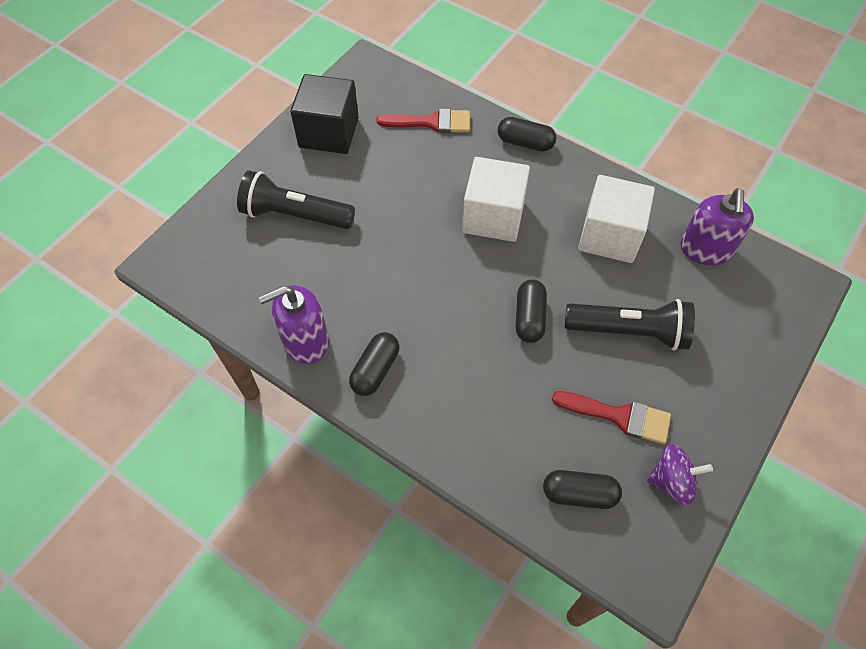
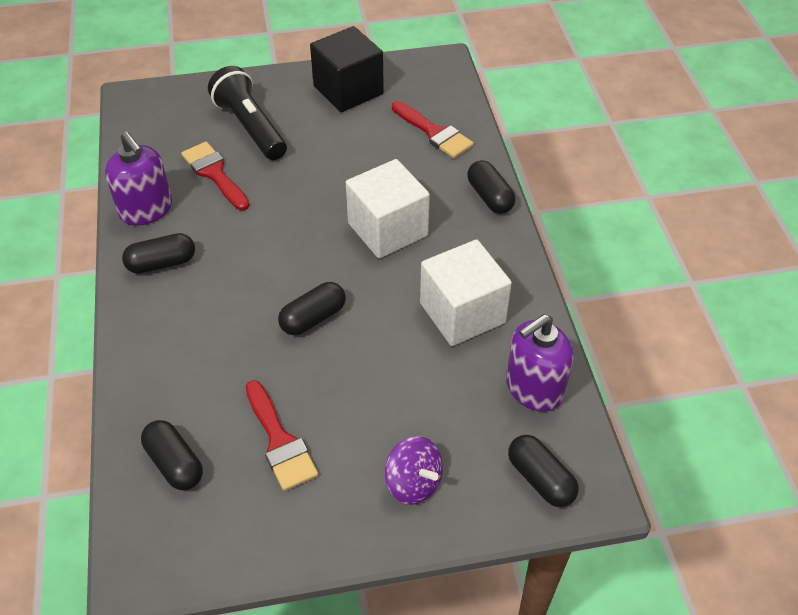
camera: 45 degrees right, 10 degrees down
(305, 341) = (146, 210): purple soap dispenser -> purple soap dispenser turned 150 degrees counterclockwise
(318, 272) = (214, 173): none -> red brush
(629, 332) = (375, 392): black flashlight -> none
(672, 481) = (251, 522): purple spinning top -> purple spinning top (413, 483)
(775, 301) = (540, 479): none -> black capsule

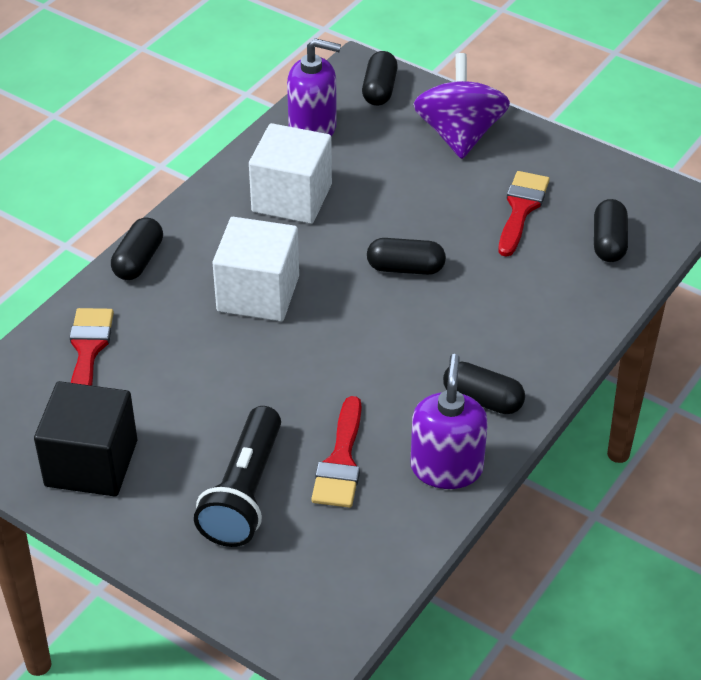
camera: 135 degrees left, 5 degrees down
(413, 483) = (459, 135): purple spinning top -> purple spinning top, size x1.67

